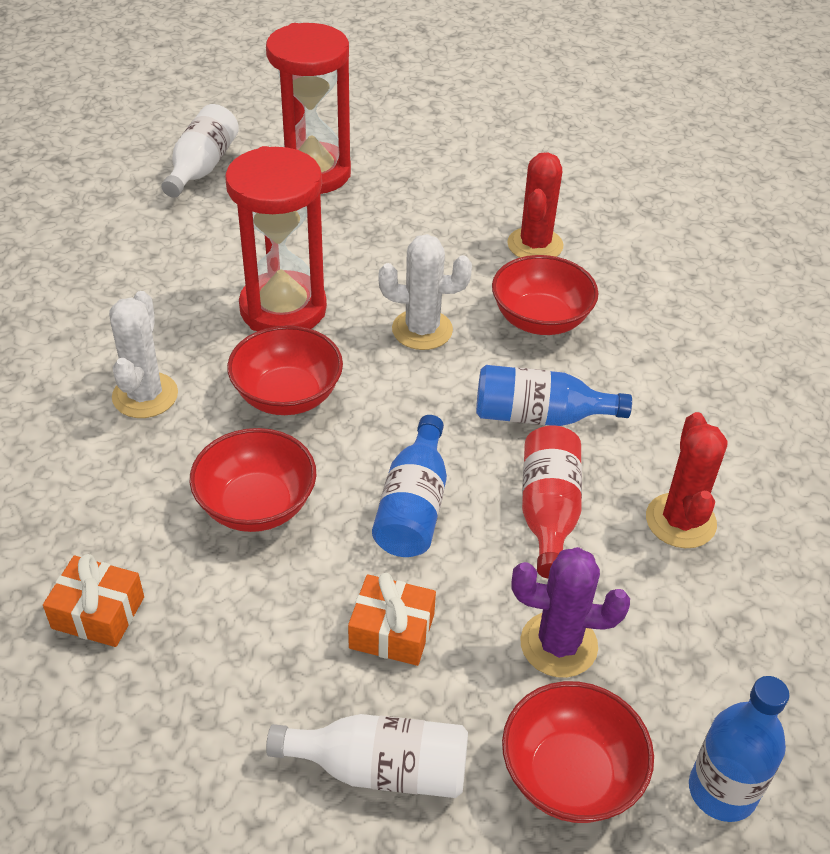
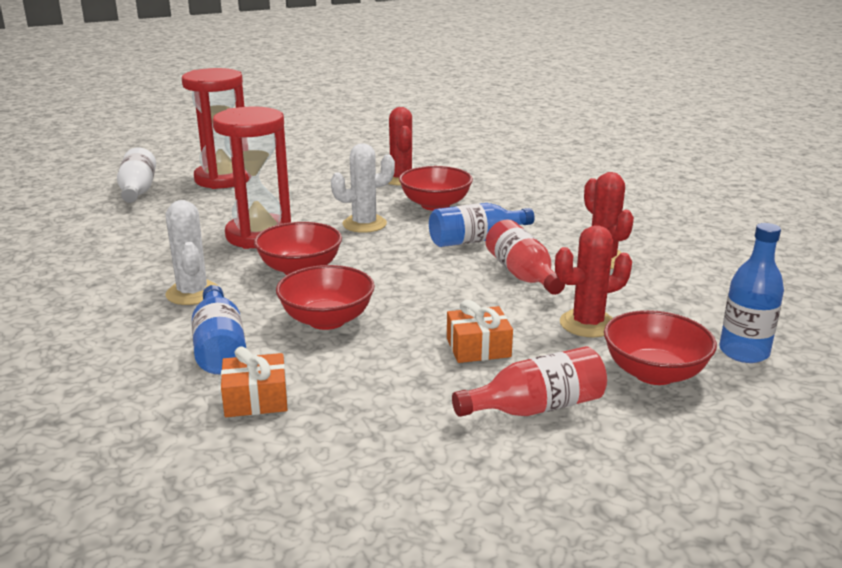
camera: 25 degrees left, 20 degrees down
(381, 769) = (536, 408): white bottle -> red bottle
(413, 507) = (436, 294): blue bottle -> blue bottle (219, 347)
(558, 644) = (587, 324): purple cactus -> red cactus

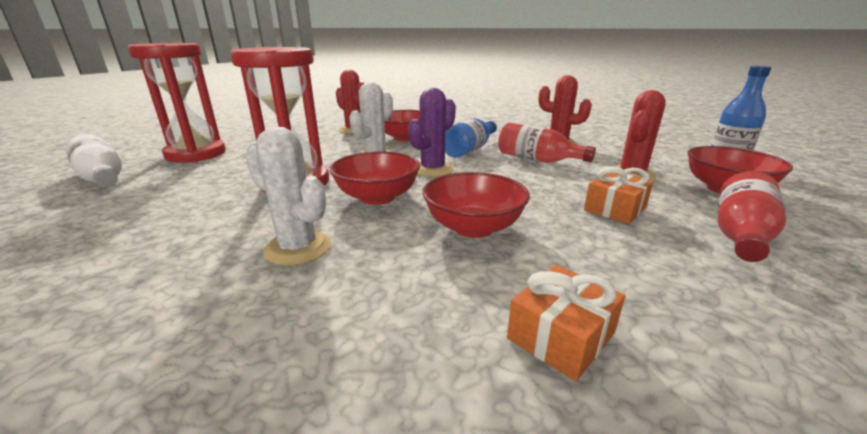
camera: 35 degrees left, 0 degrees up
(219, 347) = (419, 293): blue bottle -> none
(392, 255) = (432, 169): none -> purple cactus

